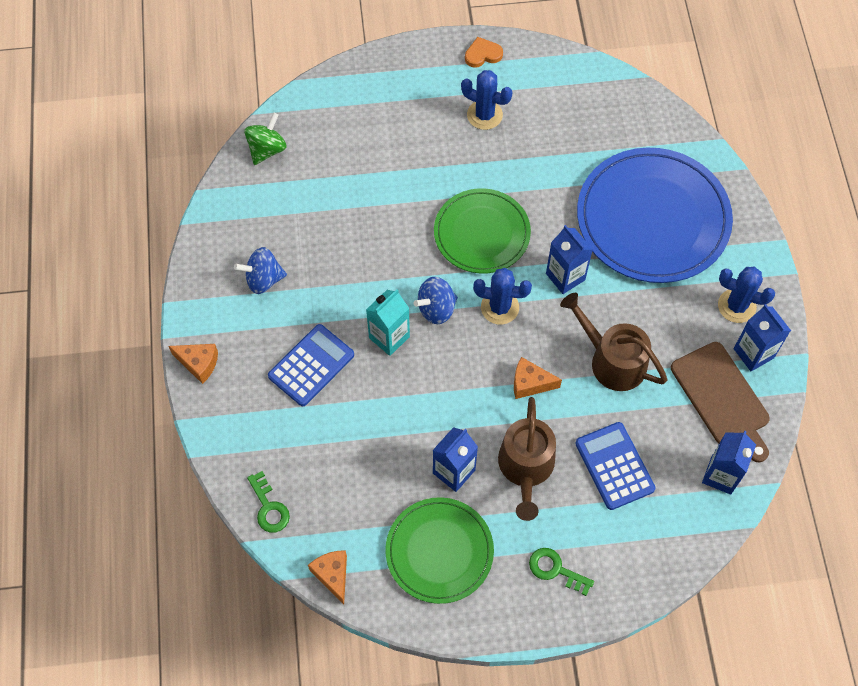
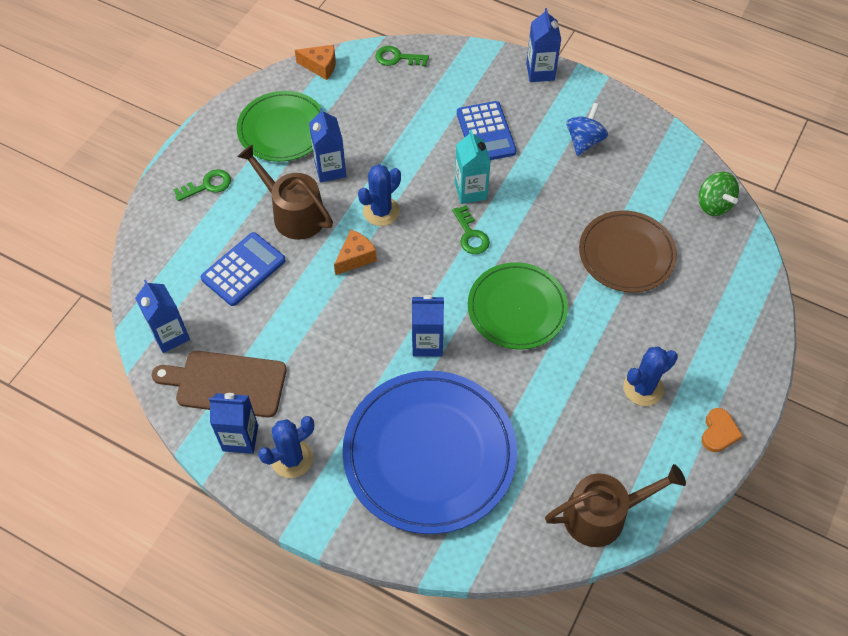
camera: 125 degrees right, 5 degrees down
(199, 363) = (540, 72): orange cheese -> blue carton
(367, 185) = (626, 254): none -> brown plate
(436, 309) = (471, 235): blue spinning top -> green key
(499, 307) = (437, 278): blue cactus -> blue cactus (381, 211)
(612, 360) = (325, 326): brown watering can -> brown watering can (602, 515)
(614, 466) = (243, 269): blue calculator -> blue calculator turned 60 degrees counterclockwise

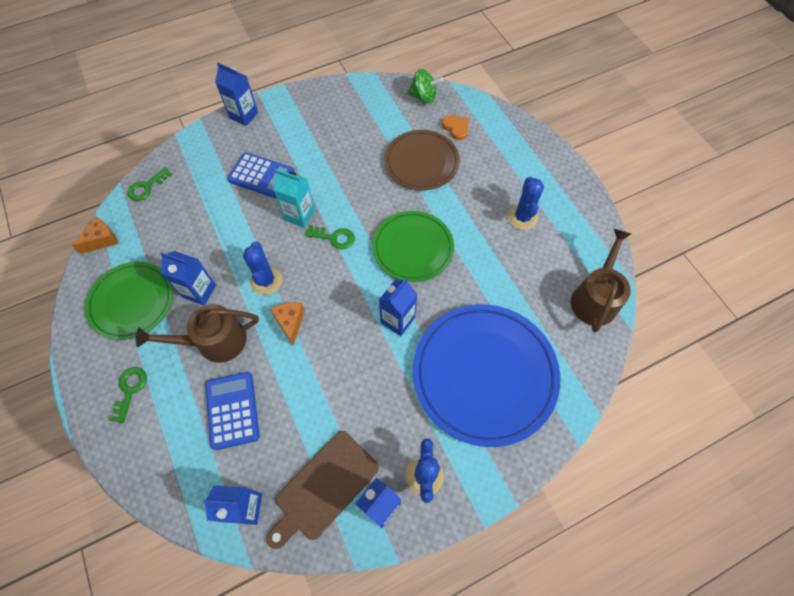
camera: 55 degrees left, 5 degrees up
(584, 141) = (319, 128): blue spinning top -> none
(719, 432) = (578, 199): orange heart -> orange heart (456, 128)

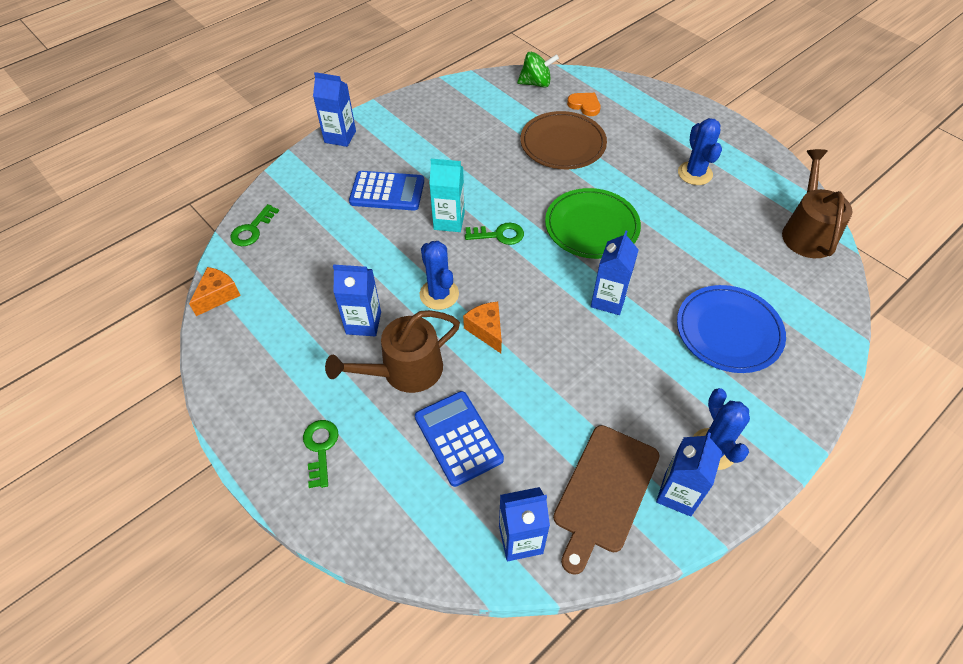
camera: 15 degrees left, 10 degrees down
(132, 301) = (283, 352): green plate -> none
(484, 374) = (728, 331): blue plate -> blue plate, size x0.62

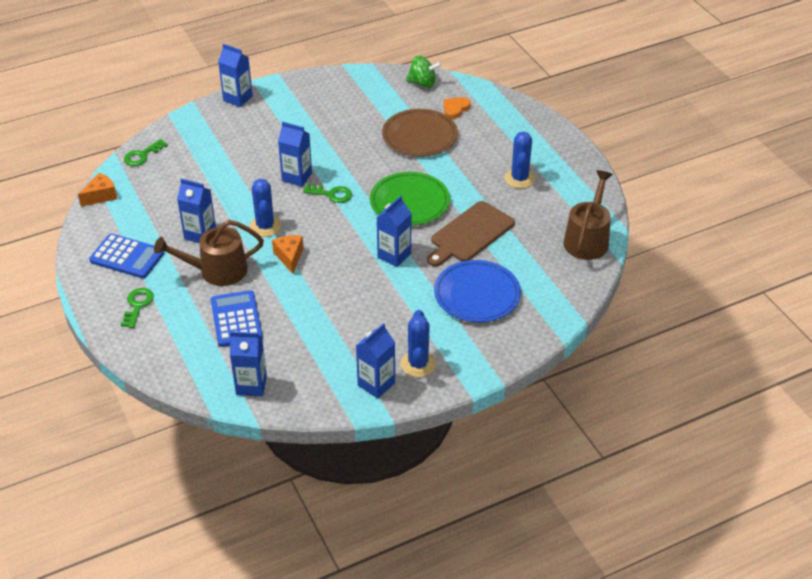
camera: 15 degrees right, 10 degrees down
(387, 191) = (258, 147): blue calculator -> blue calculator (127, 257)
(449, 221) = (297, 177): turquoise carton -> blue carton
(584, 105) = (455, 109): orange heart -> orange heart turned 105 degrees counterclockwise
(604, 492) = (324, 372): brown cutting board -> brown cutting board (470, 234)

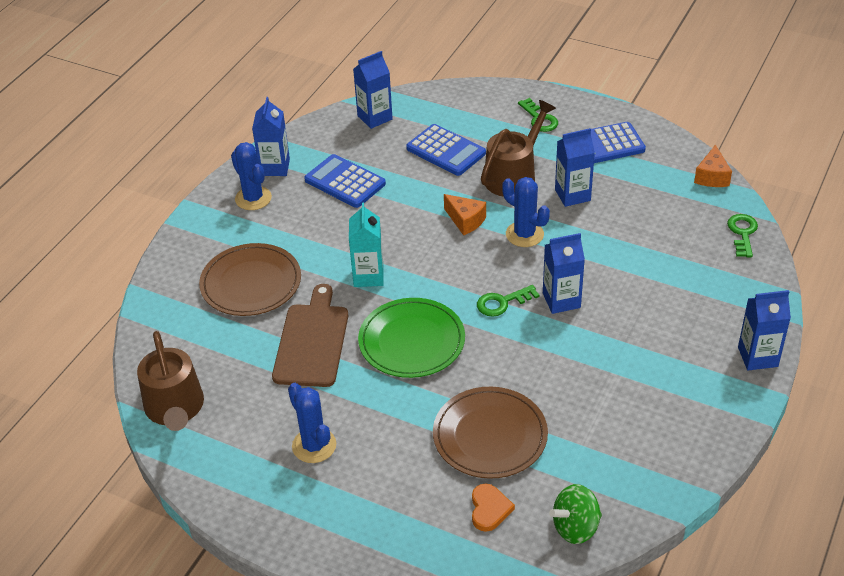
camera: 145 degrees right, 0 degrees up
(337, 337) = (345, 182): none -> blue calculator
(394, 255) = (368, 276): blue carton -> turquoise carton
(477, 294) = (251, 283): blue plate -> brown plate

